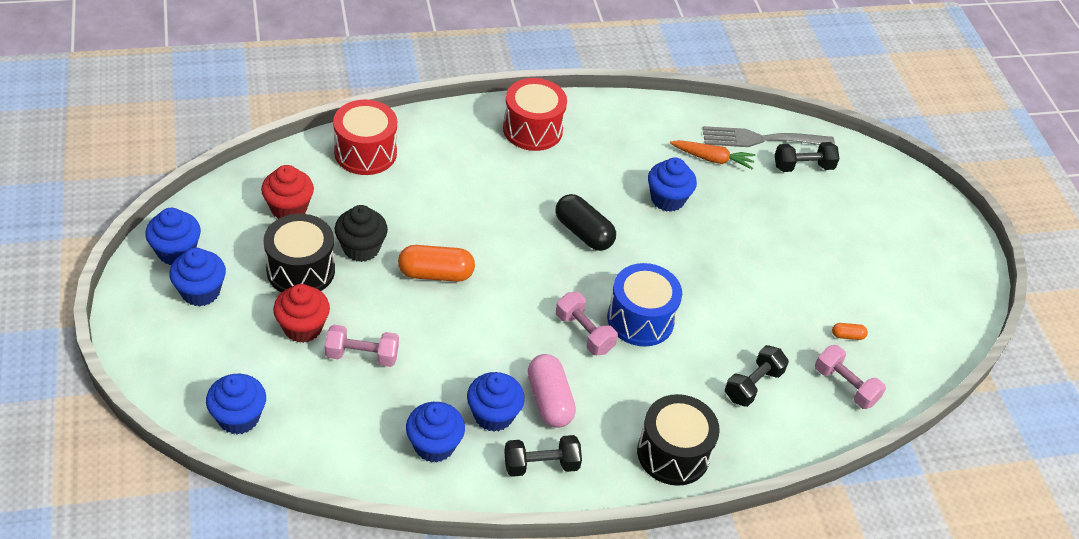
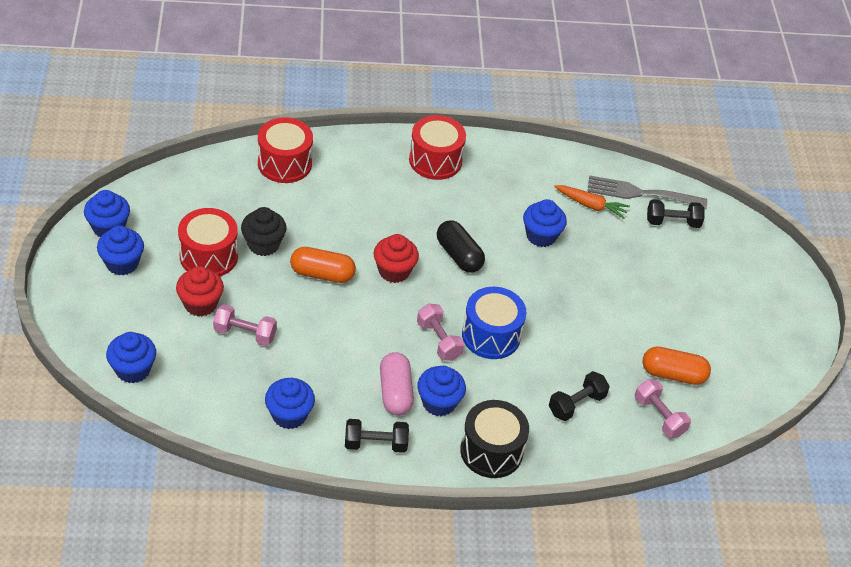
camera: 10 degrees right, 0 degrees up
(289, 208) = (209, 203): red cupcake -> red cupcake (394, 271)
(301, 270) = (208, 256): black drum -> red drum
(493, 415) = (344, 397): blue cupcake -> blue cupcake (439, 402)
(847, 336) = (673, 374): orange capsule -> orange capsule, size x2.16

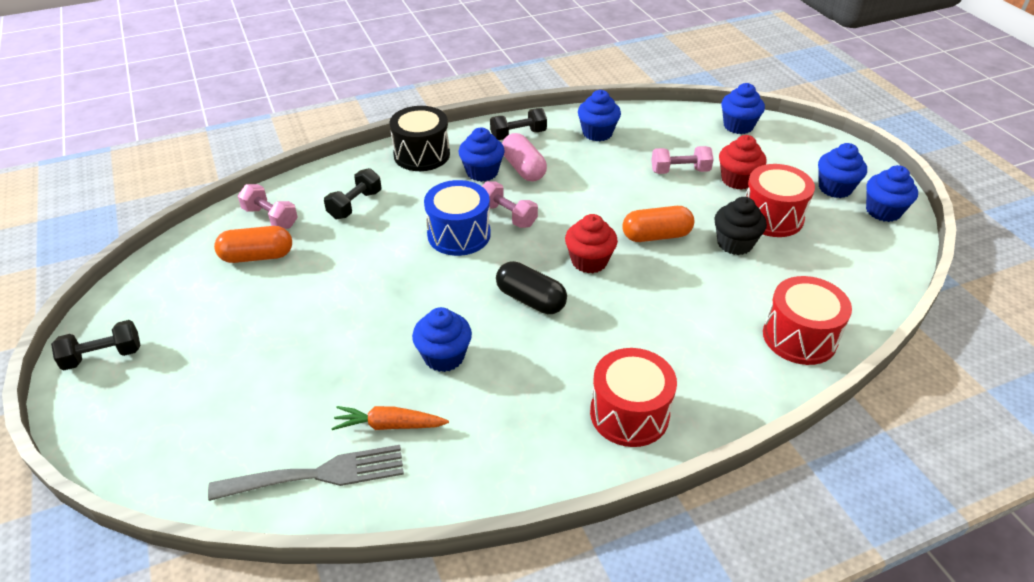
camera: 165 degrees right, 5 degrees down
(672, 222) = (264, 442): black dumbbell -> black dumbbell (103, 356)

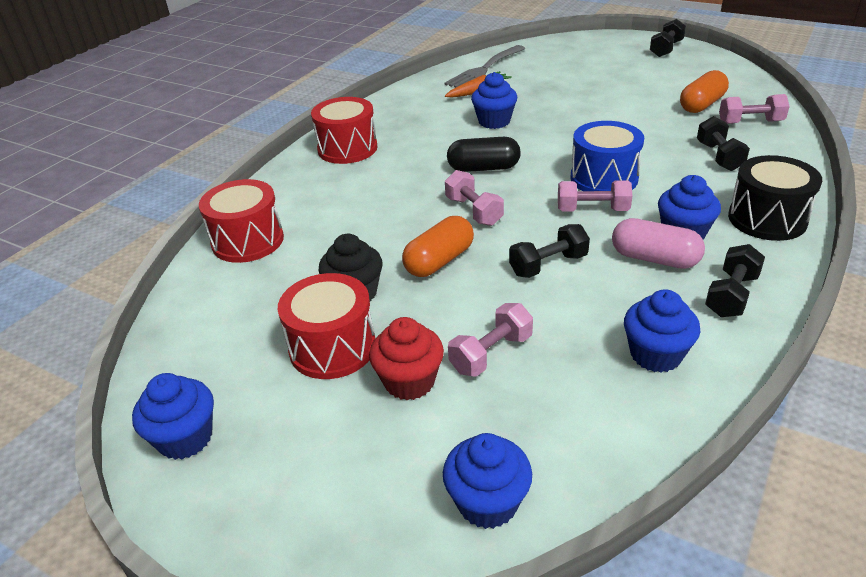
camera: 145 degrees right, 5 degrees down
(589, 197) = (548, 265): none -> black dumbbell
(589, 261) = (474, 211): red cupcake -> pink dumbbell
(835, 188) = (267, 445): blue cupcake -> none

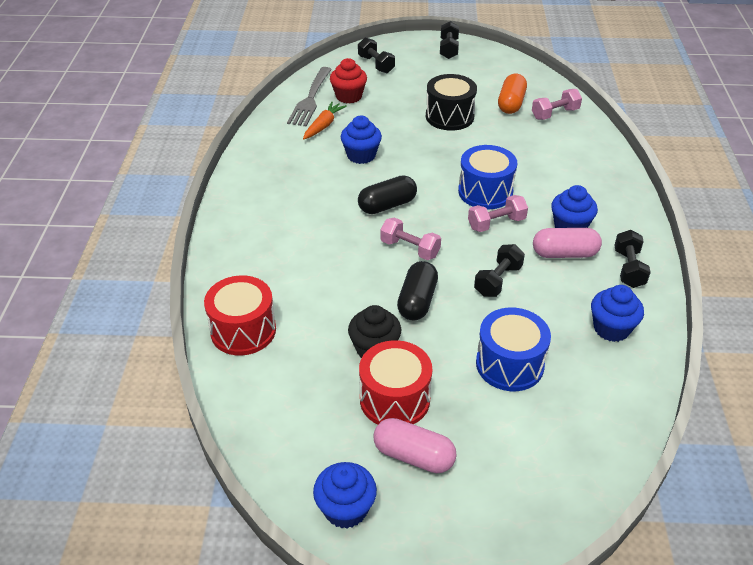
camera: 30 degrees left, 5 degrees up
(301, 411) = (414, 456): none -> pink capsule
(347, 148) = (253, 214): red drum -> none
(409, 381) = (471, 405): red cupcake -> red cupcake (348, 96)
(439, 261) = (417, 301): orange capsule -> black capsule
(487, 502) = (581, 468): blue cupcake -> none
(491, 354) = (509, 364): pink dumbbell -> blue drum
(719, 156) = (552, 152): black dumbbell -> black dumbbell (376, 64)
(767, 219) = (615, 200): black drum -> black drum (449, 116)

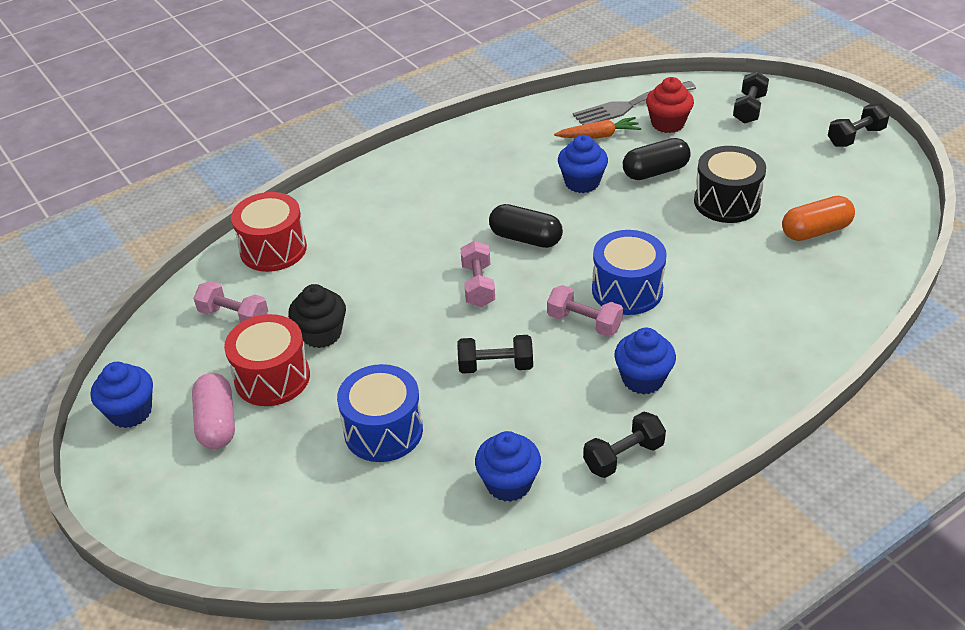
camera: 55 degrees right, 0 degrees up
(417, 301) = (409, 327): black capsule -> black capsule (655, 171)
(555, 114) = (844, 272): pink dumbbell -> pink dumbbell (234, 316)
(564, 254) = (592, 395): pink capsule -> none

